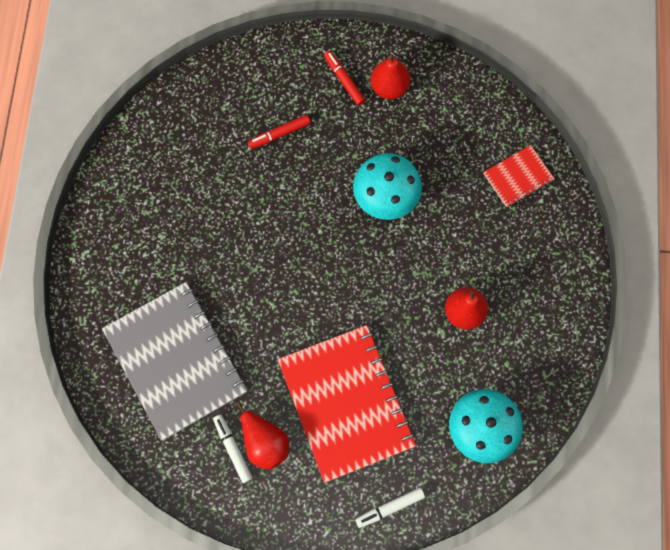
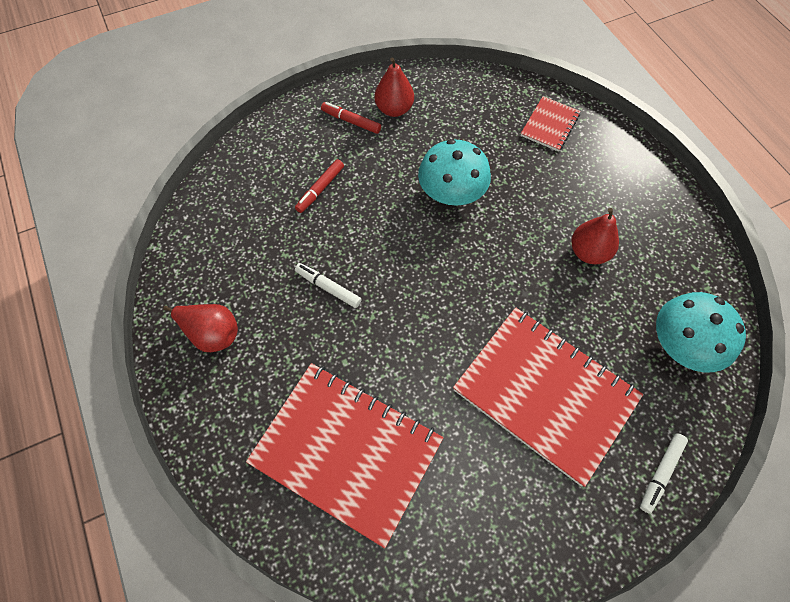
camera: 30 degrees left, 10 degrees down
(176, 361) = (346, 451): grey notebook -> red notebook
(233, 449) = (465, 510): white marker -> white marker (328, 288)
(264, 442) = (492, 482): red pear -> red pear (212, 333)

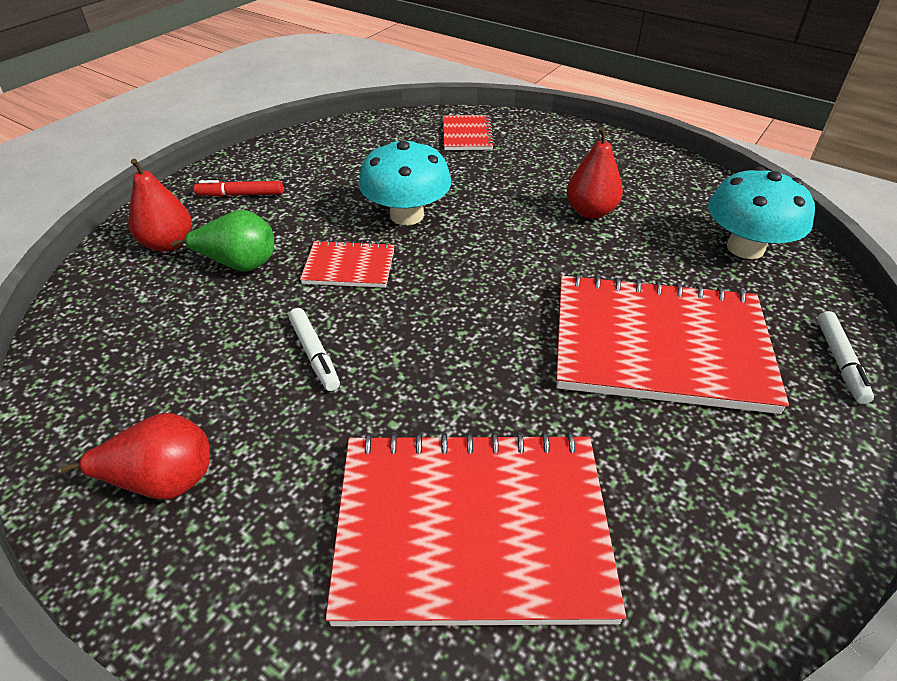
camera: 30 degrees left, 20 degrees down
(320, 189) = (239, 264): red marker -> green pear
(328, 288) = (315, 354): white marker -> white marker turned 120 degrees counterclockwise
(386, 224) = (349, 266): none -> red notebook
(394, 109) = (287, 171): red pear -> red pear (168, 244)

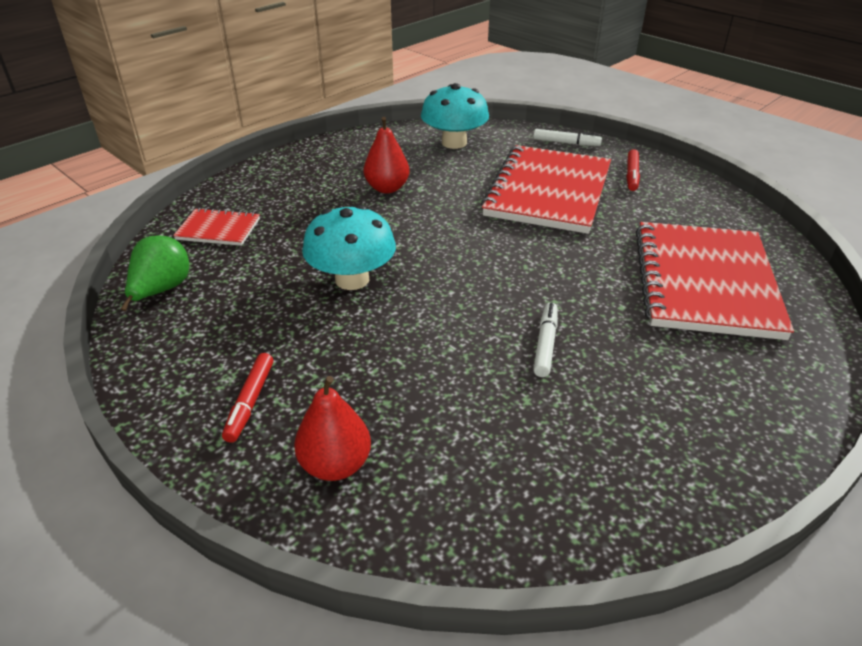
camera: 80 degrees left, 5 degrees down
(163, 480) = (691, 433): red pear -> none
(239, 264) = (398, 397): green pear -> green pear (161, 291)
(315, 354) = (545, 344): white marker -> white marker turned 60 degrees counterclockwise
(349, 266) = (425, 319): red notebook -> none
(779, 449) = (632, 175): none -> red marker

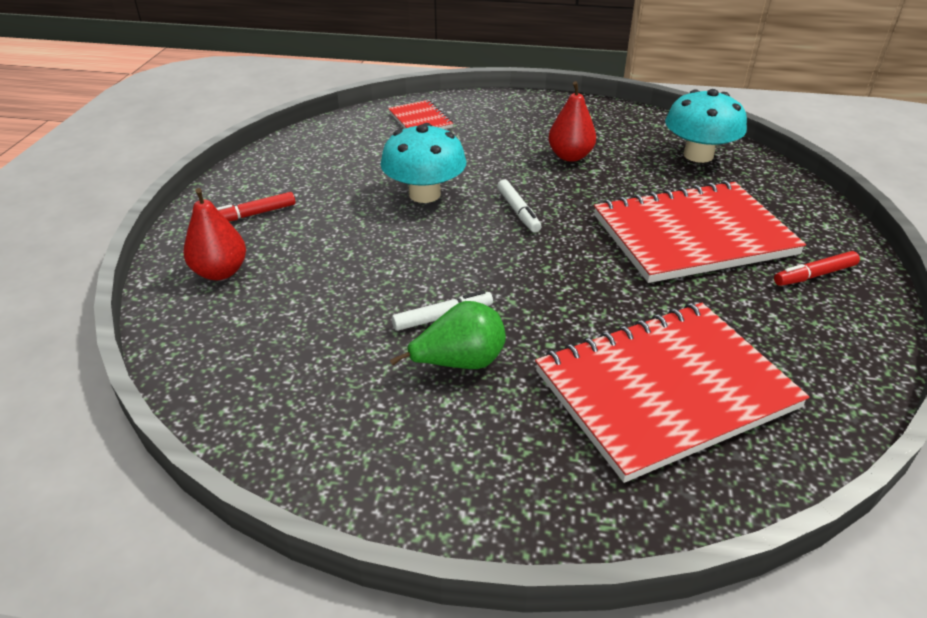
camera: 55 degrees right, 0 degrees up
(161, 291) = (330, 134): green pear -> green pear (459, 362)
(566, 143) = (810, 212): white marker -> white marker (518, 211)

